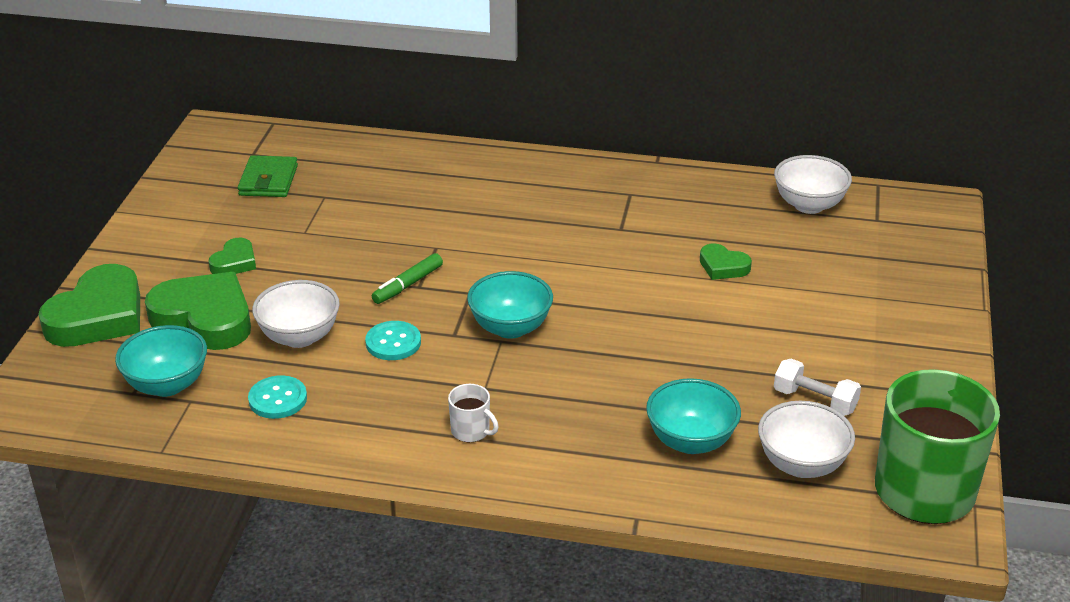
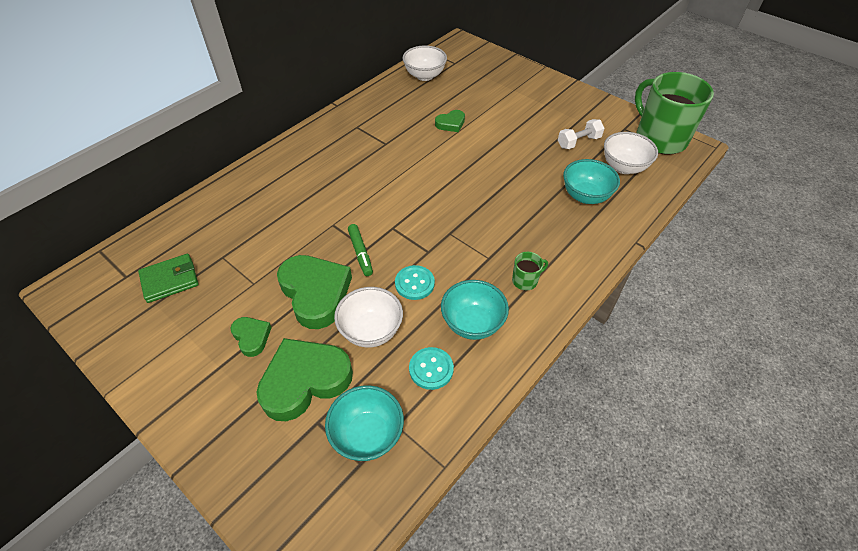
camera: 60 degrees left, 15 degrees up
(98, 316) = (241, 456): green heart -> green heart (315, 293)
(268, 180) = (170, 280): green wallet -> green wallet turned 60 degrees counterclockwise
(471, 431) = (525, 280): white mug -> green mug
(510, 328) = (440, 224): turquoise bowl -> turquoise bowl (472, 323)

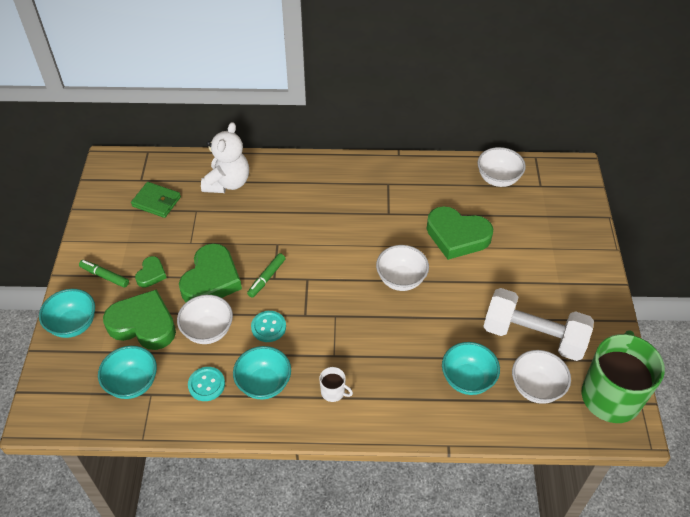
camera: 50 degrees right, 0 degrees up
(204, 380) = (105, 276): none -> green marker
(222, 216) = (228, 183): none -> white teddy bear
(231, 450) = (73, 325): none -> turquoise bowl
(451, 123) = (457, 236): green heart -> green heart, size x2.00
(457, 175) = (401, 280): none -> white bowl
(525, 280) = (333, 392): green mug -> white mug
(578, 142) = (533, 336): white dumbbell -> white dumbbell, size x2.02

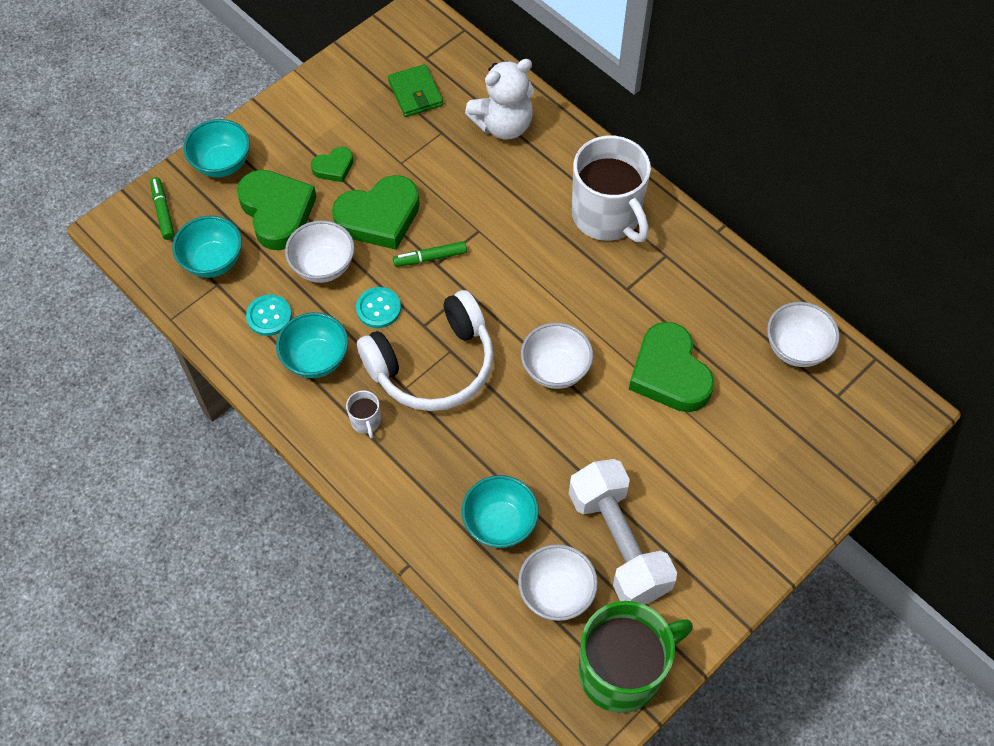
camera: 45 degrees right, 10 degrees up
(105, 276) = (293, 136): green marker -> green marker (163, 212)
(335, 331) = (433, 365): none -> white headphones
(336, 187) = (607, 216): none -> white mug

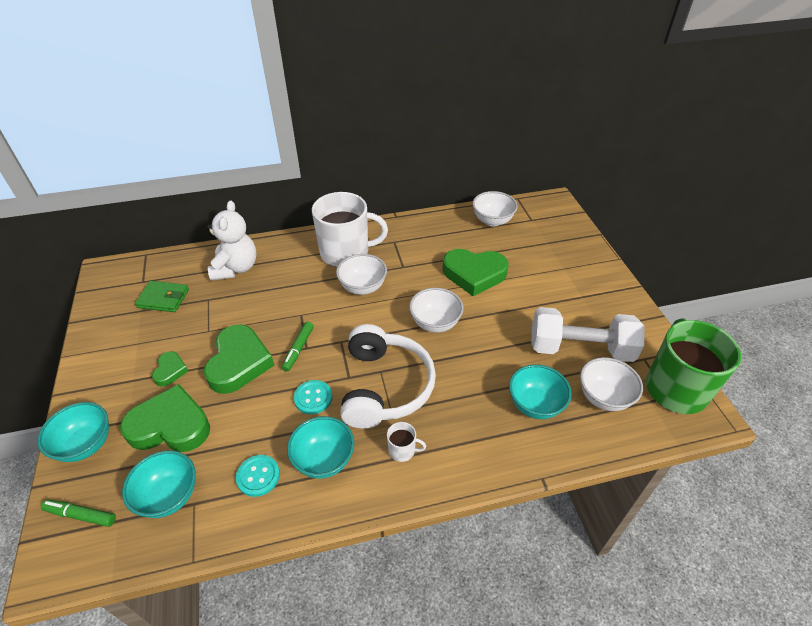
camera: 60 degrees left, 15 degrees down
(323, 266) = (247, 416): white bowl -> white bowl (362, 287)

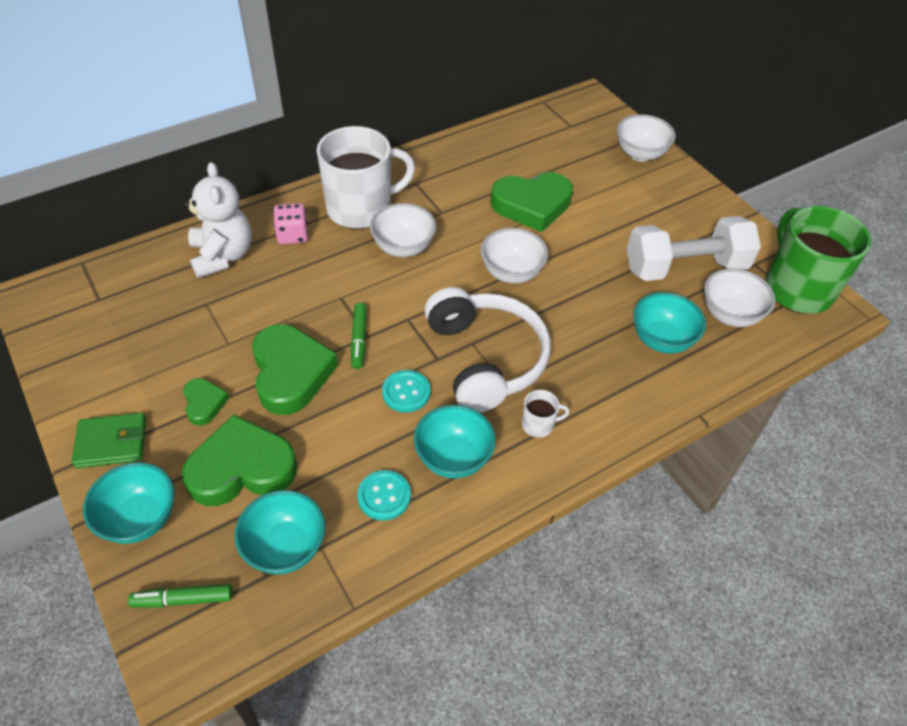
camera: 20 degrees left, 5 degrees up
(163, 299) = (142, 315): green wallet -> green wallet (112, 443)
(289, 263) = (292, 235): none -> pink dice
(492, 221) = (525, 135): white bowl -> white bowl (640, 154)

